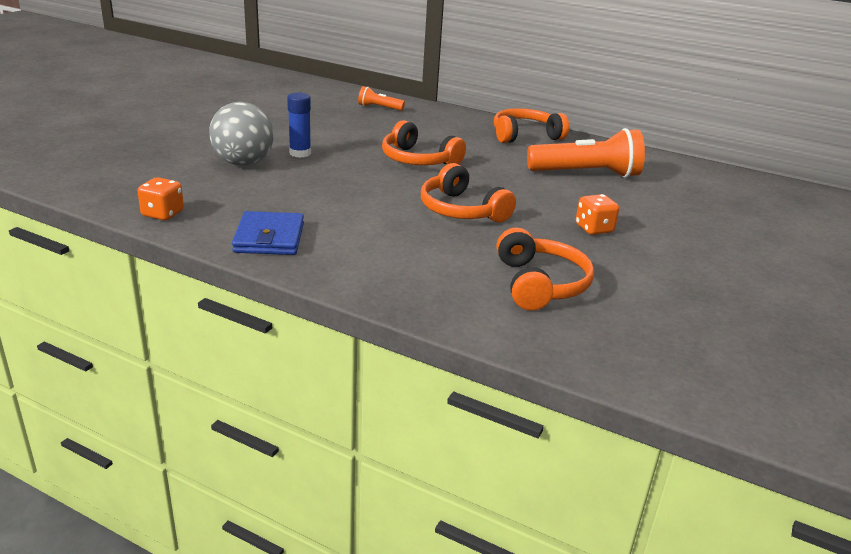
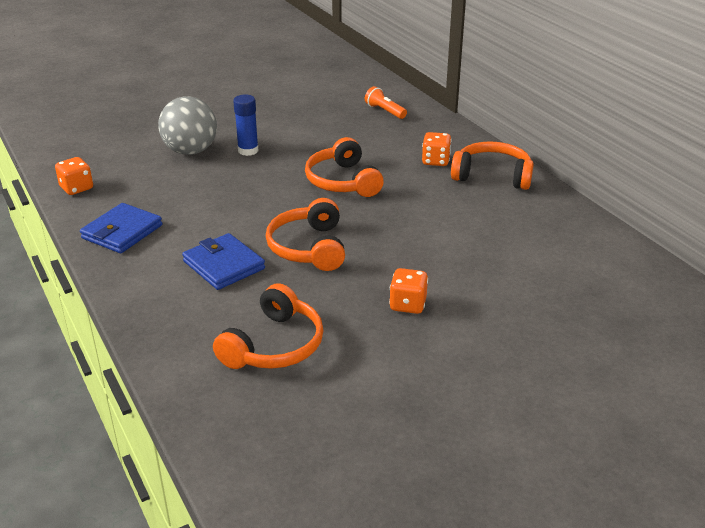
camera: 35 degrees right, 5 degrees up
(408, 239) = (224, 265): none -> blue wallet
(470, 134) = (435, 161): none -> orange dice
(586, 174) = (493, 239): orange flashlight -> none

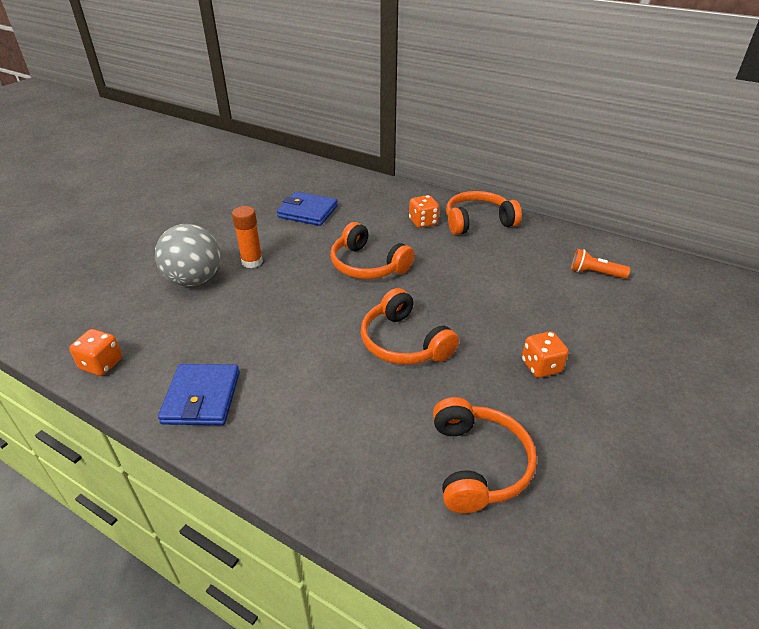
camera: 30 degrees left, 5 degrees up
(224, 265) = (344, 393): blue wallet -> blue wallet (308, 212)
(248, 150) = (252, 262): blue glue stick -> orange glue stick
(385, 111) = (337, 189): orange flashlight -> orange flashlight (595, 273)

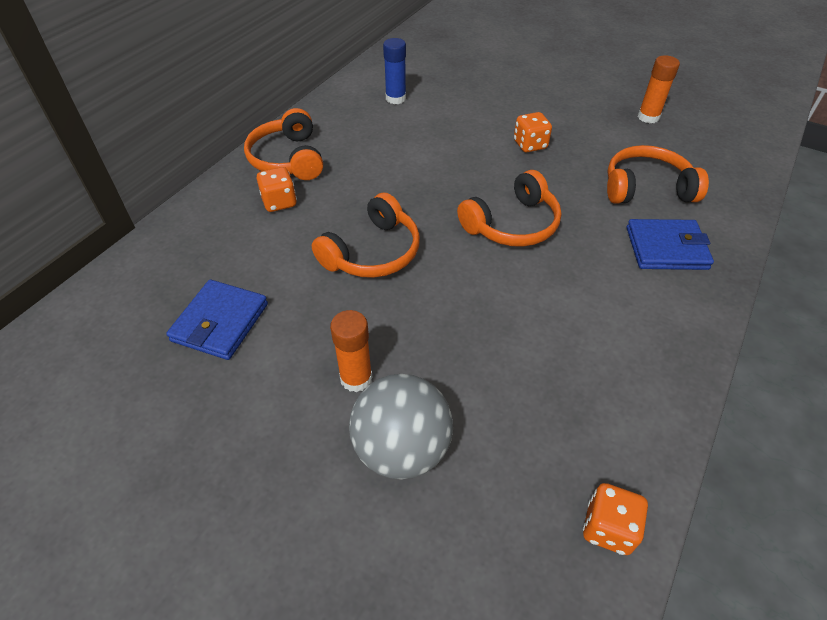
camera: 90 degrees left, 10 degrees up
(201, 397) = (634, 388): blue wallet -> blue wallet (666, 248)
(595, 273) = (395, 98): orange flashlight -> blue glue stick
(655, 503) = (648, 117): none -> orange glue stick

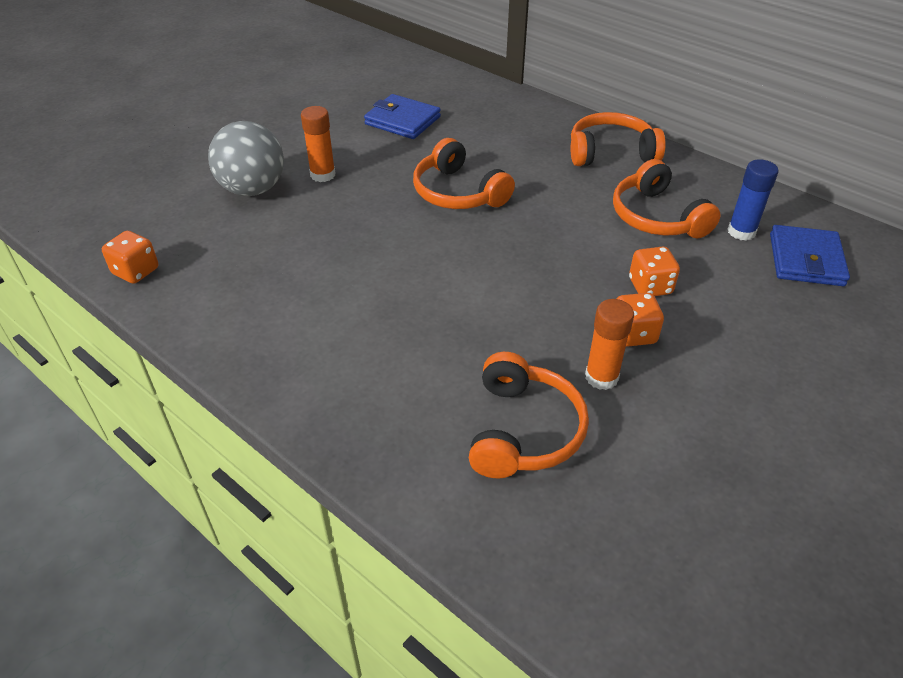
camera: 100 degrees right, 5 degrees down
(279, 202) = (541, 147): orange dice -> orange dice (650, 287)
(512, 224) = (476, 287): orange headphones -> orange headphones (657, 217)
(648, 117) = (717, 500): orange glue stick -> orange glue stick (601, 377)
(666, 248) = (402, 409): blue wallet -> blue wallet (806, 260)

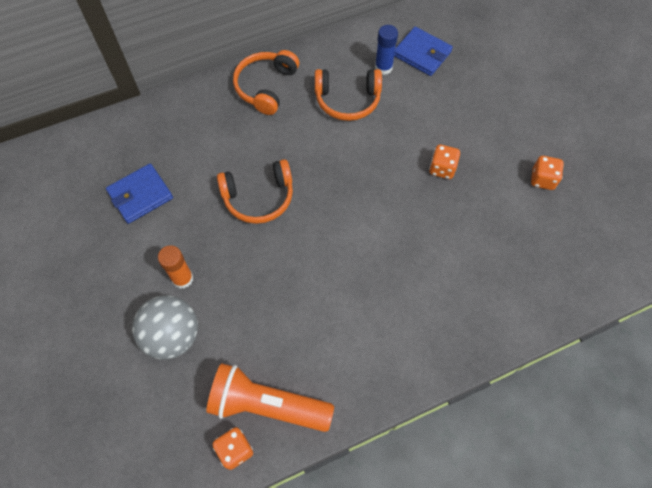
camera: 65 degrees left, 20 degrees up
(197, 278) = (267, 405): none -> orange flashlight
(523, 430) = (490, 258): orange headphones -> none
(601, 377) = (467, 201): orange glue stick -> none
(650, 287) = (408, 139): orange dice -> orange dice (542, 179)

